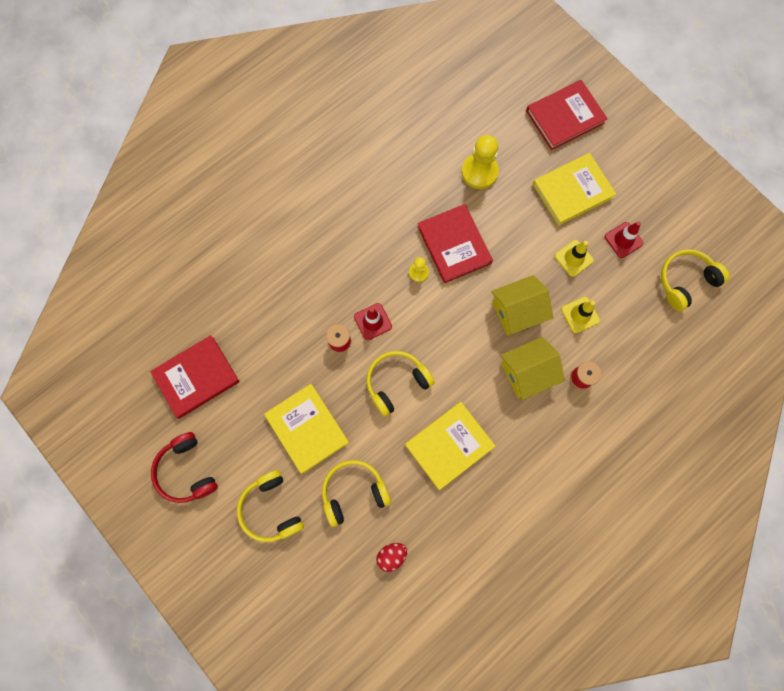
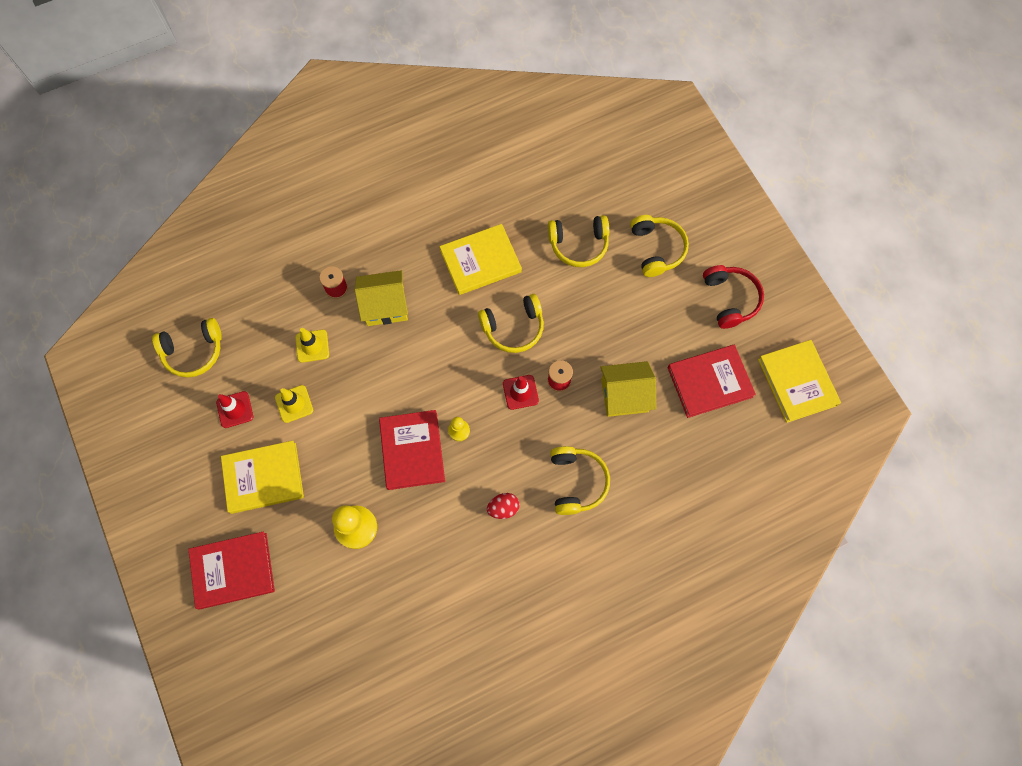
camera: 165 degrees left, 5 degrees down
(302, 255) = (576, 482): none -> yellow headphones
(307, 428) = (609, 308): yellow book -> yellow book (797, 382)
(391, 555) = (558, 188): red egg -> red egg (503, 508)
(517, 311) = (372, 365): yellow house -> yellow house (624, 395)

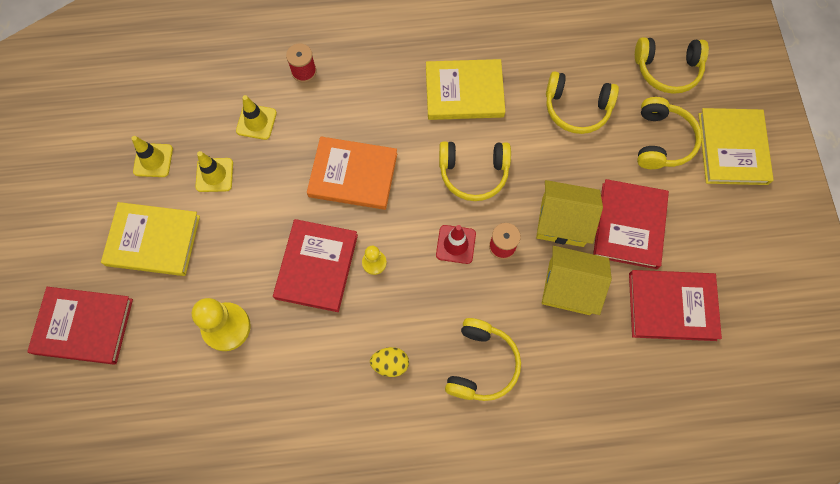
camera: 20 degrees right, 0 degrees up
(193, 351) = (136, 88): yellow headphones -> yellow headphones (667, 70)
(235, 409) = (153, 160): red traffic cone -> yellow traffic cone
(385, 306) = (347, 105): yellow house -> yellow house (562, 222)
(413, 363) = (353, 175): none -> orange book
(503, 508) = (390, 364): red egg -> yellow egg
(654, 328) = (629, 225): none -> red book
(730, 299) = (727, 222): red headphones -> none
(797, 382) = (775, 341): yellow book -> yellow book (732, 148)

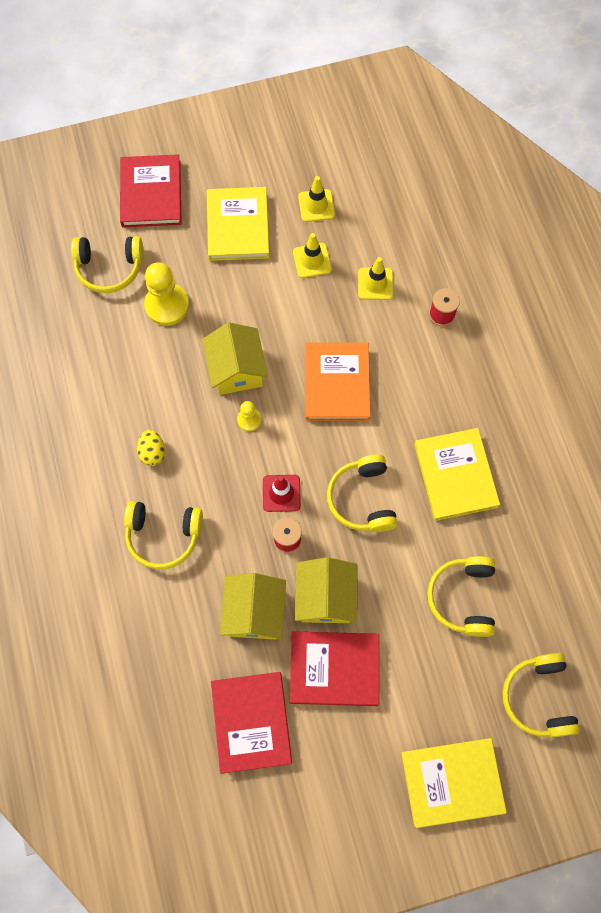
camera: 80 degrees right, 0 degrees up
(317, 266) = (236, 369): red book -> yellow house
(662, 141) = (444, 698): yellow headphones -> yellow headphones (109, 268)

